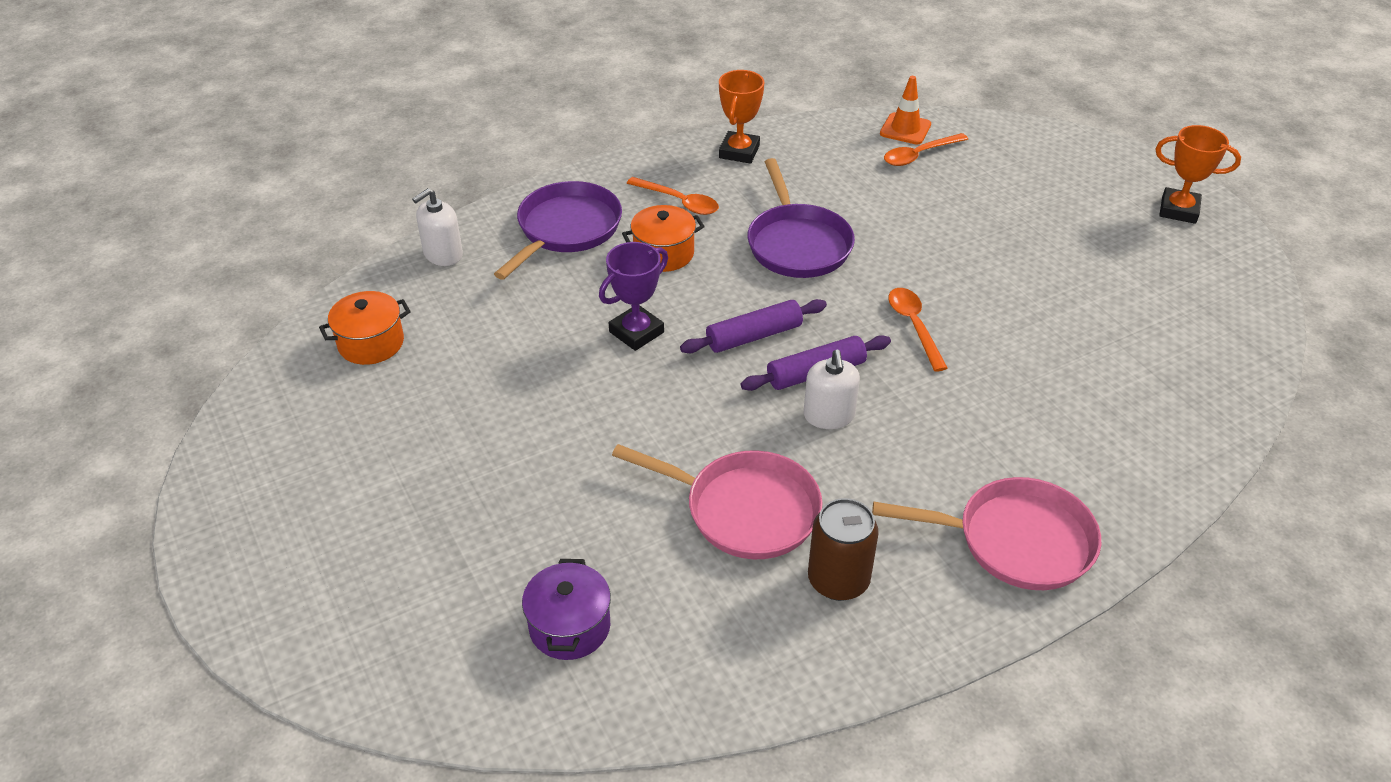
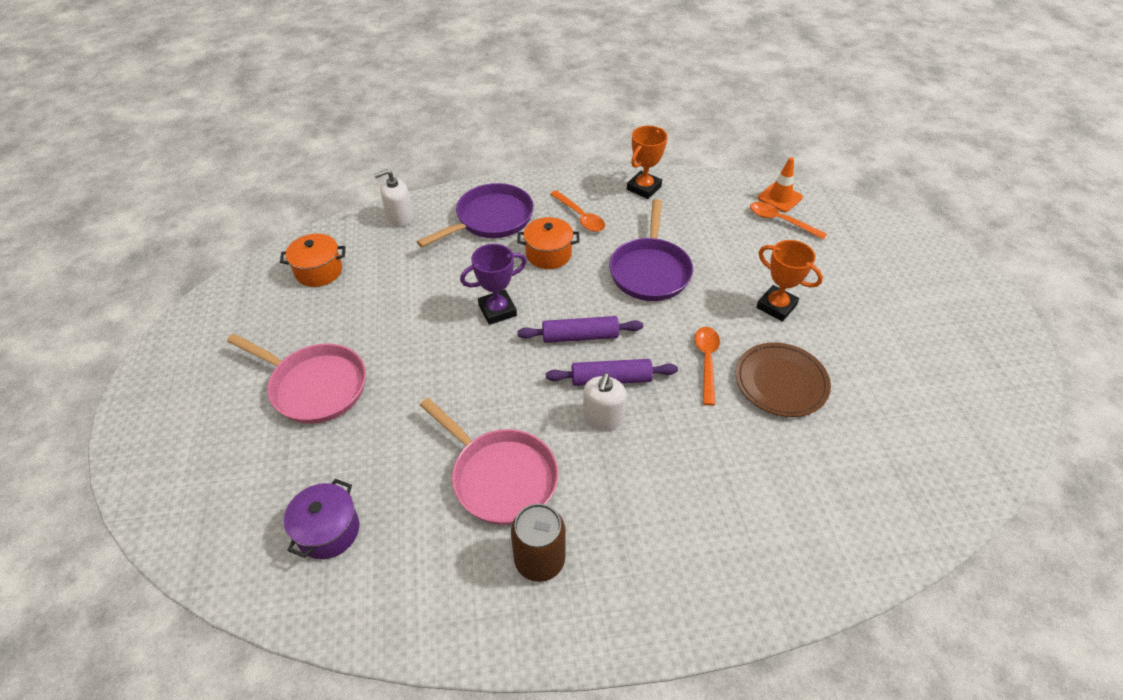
camera: 20 degrees right, 5 degrees up
(919, 155) = (780, 221): orange spoon -> orange spoon turned 45 degrees clockwise
(1006, 327) = (781, 382): none -> brown plate
(1015, 541) = (698, 573): pink pan -> pink pan (314, 386)
(1178, 210) = (980, 318): orange trophy -> orange trophy (776, 306)

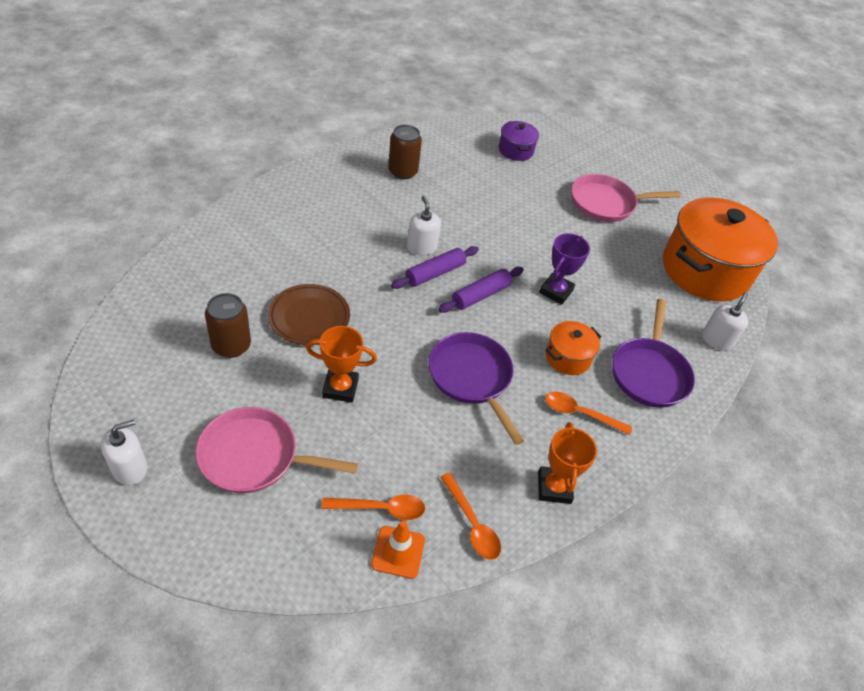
camera: 140 degrees right, 0 degrees up
(319, 271) = (705, 270): orange pot -> orange pot, size x2.21
(500, 476) = (455, 197): pink pan -> pink pan (255, 457)
(706, 361) = (374, 312): orange spoon -> orange spoon (472, 523)
(874, 383) = (231, 346): none -> brown can
(980, 313) = (130, 468): none -> white soap dispenser

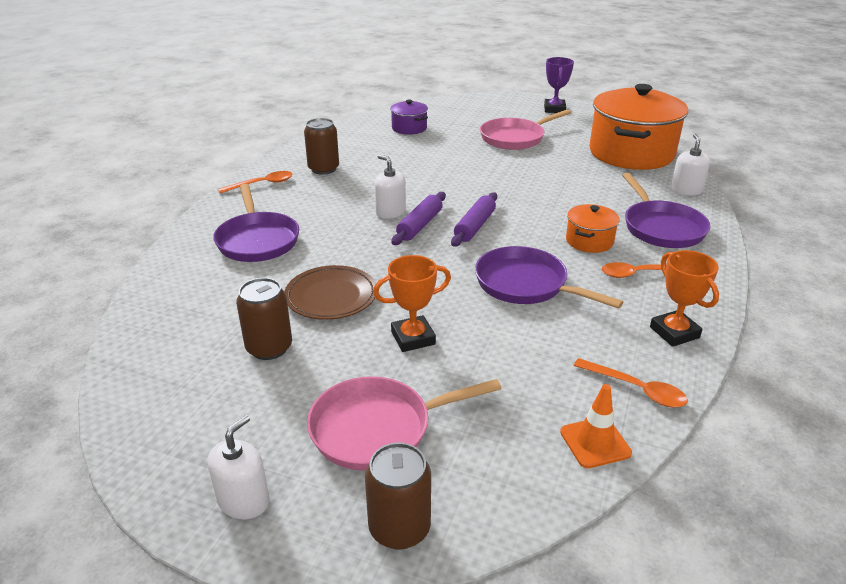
camera: 20 degrees left, 15 degrees down
(210, 544) = (399, 528): none -> brown can
(294, 231) = (257, 240): none -> purple pan
(381, 509) = (544, 415): orange spoon -> orange spoon (262, 184)
(556, 291) = (534, 203): purple trophy -> purple trophy (554, 109)

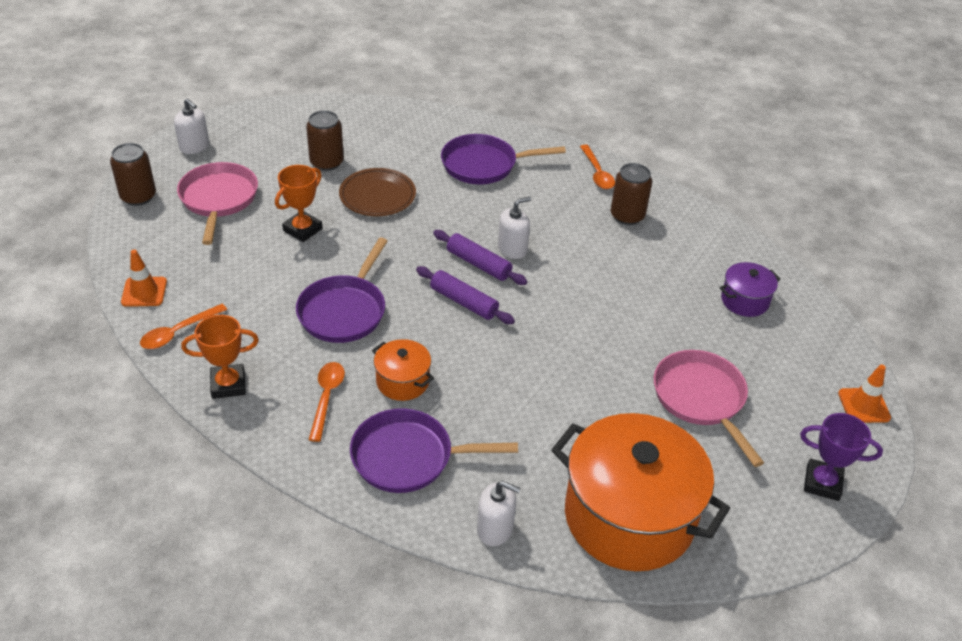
camera: 100 degrees right, 10 degrees up
(413, 338) = (302, 230): orange trophy -> orange trophy turned 45 degrees clockwise
(485, 100) = (863, 405): none -> orange traffic cone
(526, 284) = (344, 310): purple pan -> purple pan turned 150 degrees clockwise

